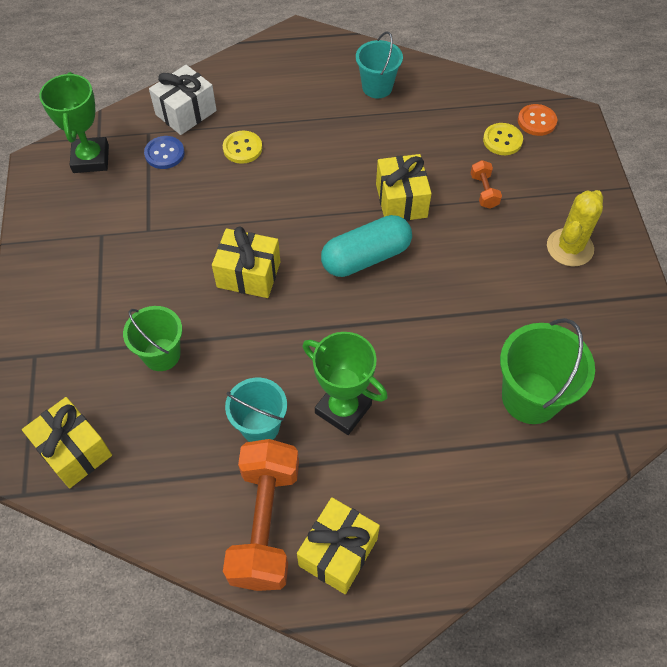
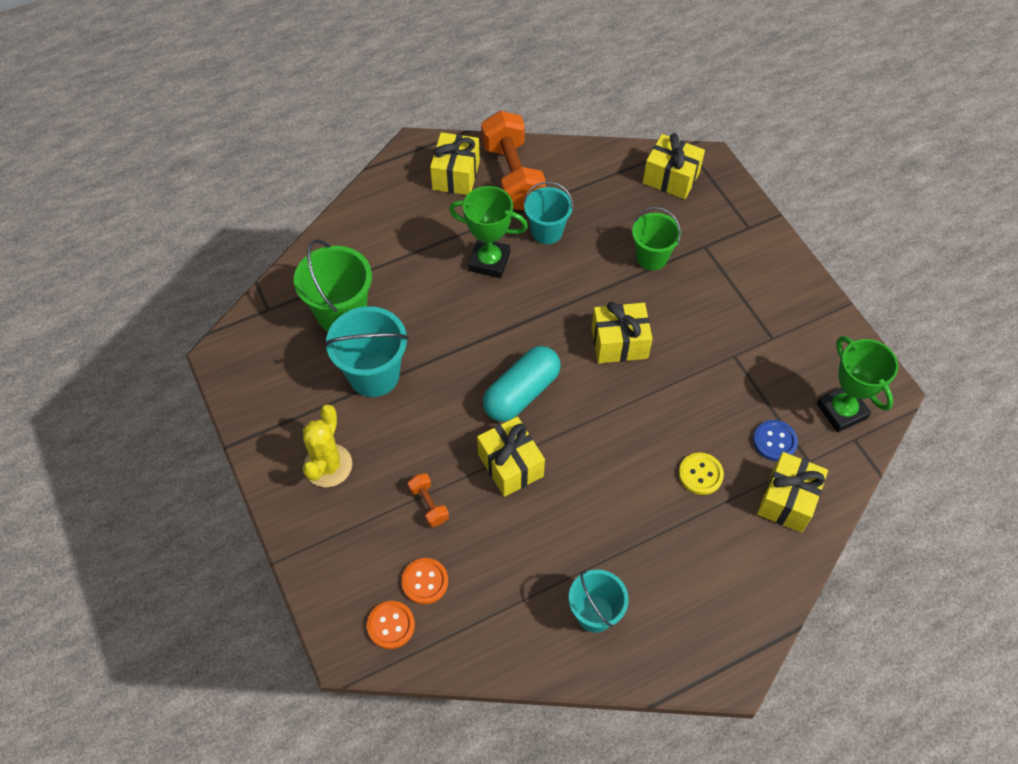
camera: 160 degrees right, 0 degrees up
(186, 112) = (787, 500): white gift -> yellow gift
(502, 140) = (425, 581): yellow button -> orange button
(508, 318) = (374, 375): none -> turquoise bucket

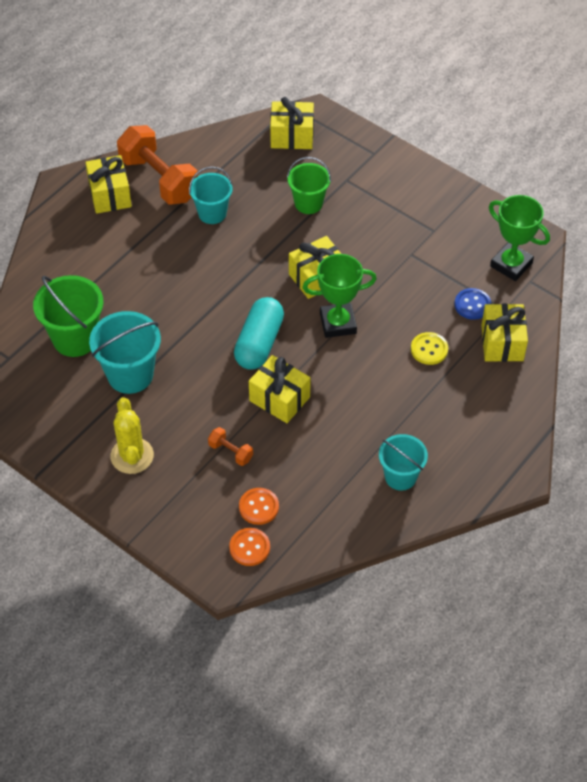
camera: 25 degrees left, 5 degrees down
(489, 261) = (177, 253): green trophy -> green trophy (338, 323)

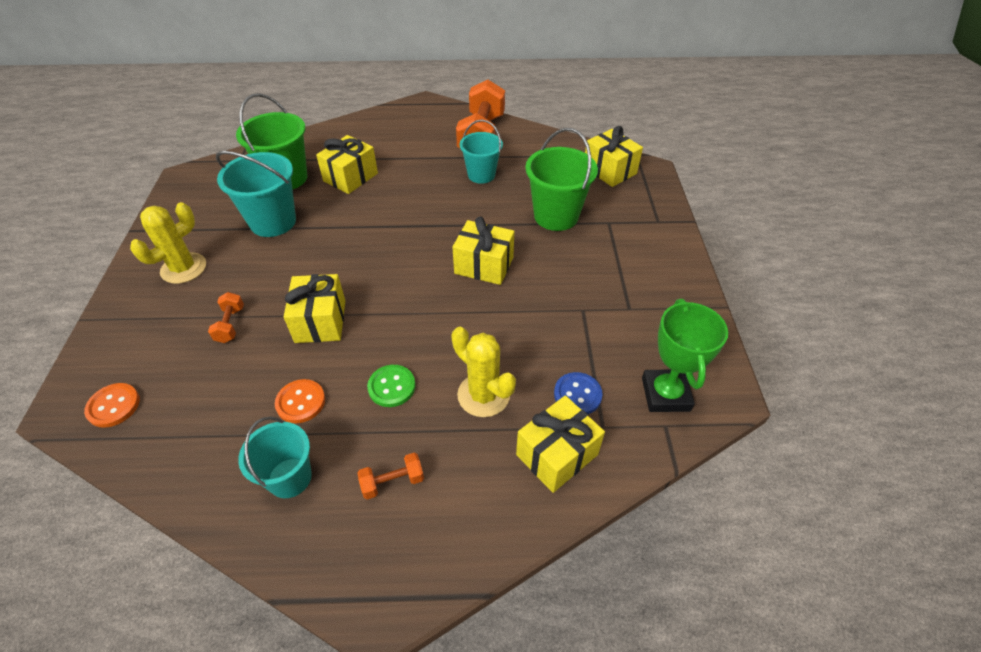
camera: 50 degrees right, 5 degrees down
(110, 195) = (440, 124): yellow gift -> yellow gift (350, 177)
(259, 343) = (374, 272): turquoise capsule -> none
(259, 507) = (172, 383): orange button -> orange button (300, 402)
(308, 203) = (556, 216): green bucket -> green bucket, size x1.50
(338, 323) = (447, 308): green trophy -> none
(378, 391) = (391, 387): none -> green button
(429, 349) = (483, 395): yellow button -> yellow cactus
(449, 429) = (393, 482): none -> orange dumbbell

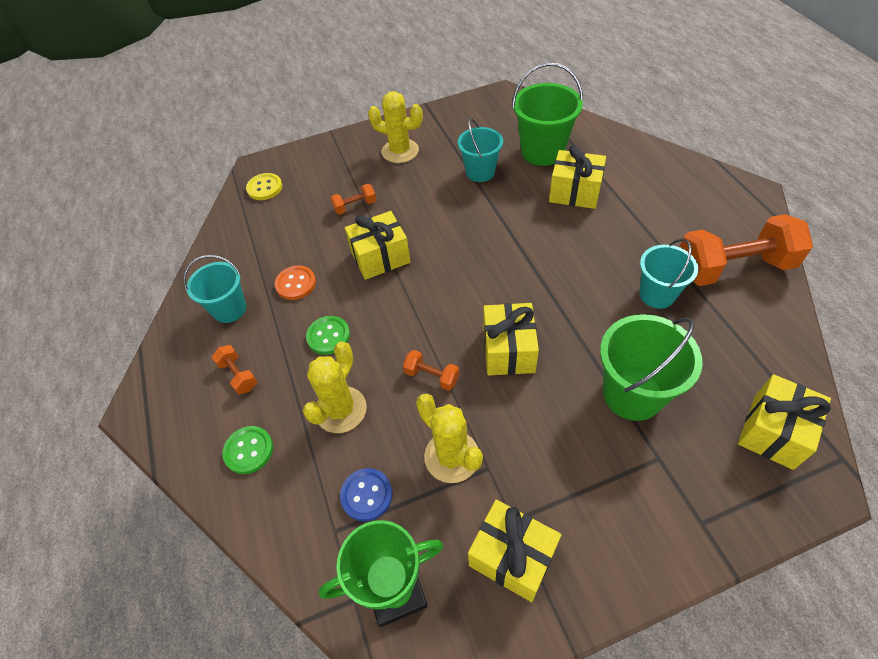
camera: 75 degrees right, 5 degrees up
(113, 406) = (264, 188): orange button -> yellow button
(273, 222) = (480, 172): turquoise bucket -> turquoise bucket, size x0.66
(482, 320) = (431, 376): none -> orange dumbbell
(493, 485) = (249, 450): none -> green button
(557, 454) = (291, 495): yellow gift -> yellow gift (512, 556)
(564, 328) = (452, 456): none -> yellow cactus

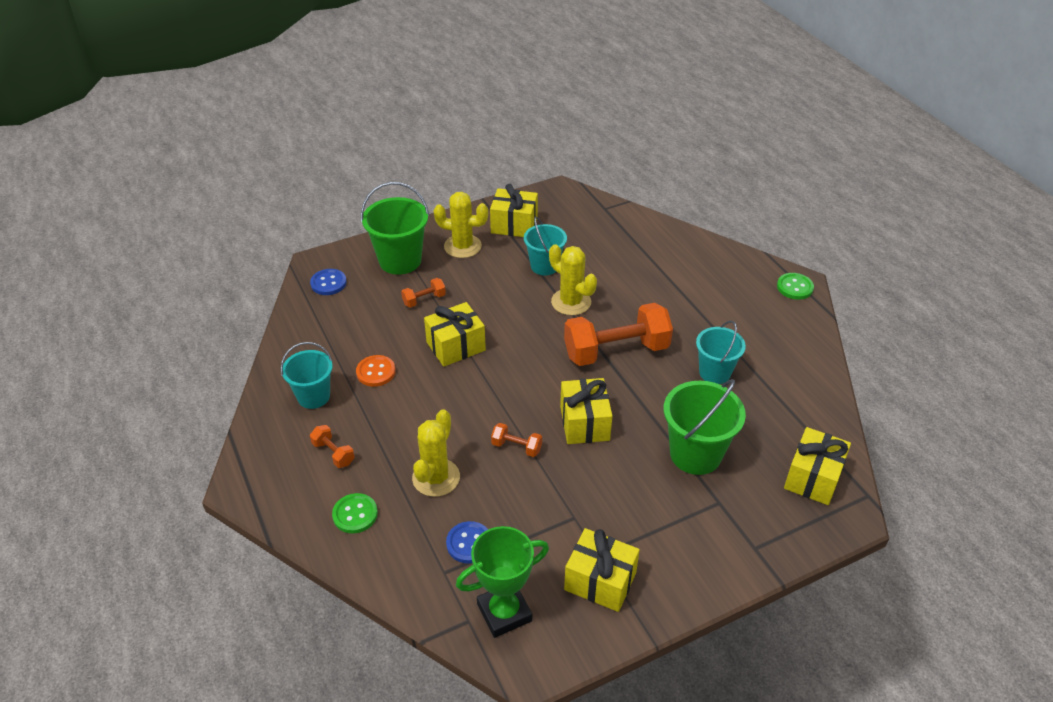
camera: 10 degrees left, 10 degrees down
(264, 188) = (328, 283): yellow button -> blue button
(328, 336) = (415, 417): green button -> green button (794, 287)
(452, 456) = (541, 510): yellow cactus -> yellow cactus (571, 302)
(542, 151) = (603, 246): green bucket -> green bucket (400, 260)
(574, 192) = (636, 284): yellow gift -> yellow gift (514, 225)
(733, 268) = (781, 348): orange dumbbell -> orange dumbbell (616, 351)

